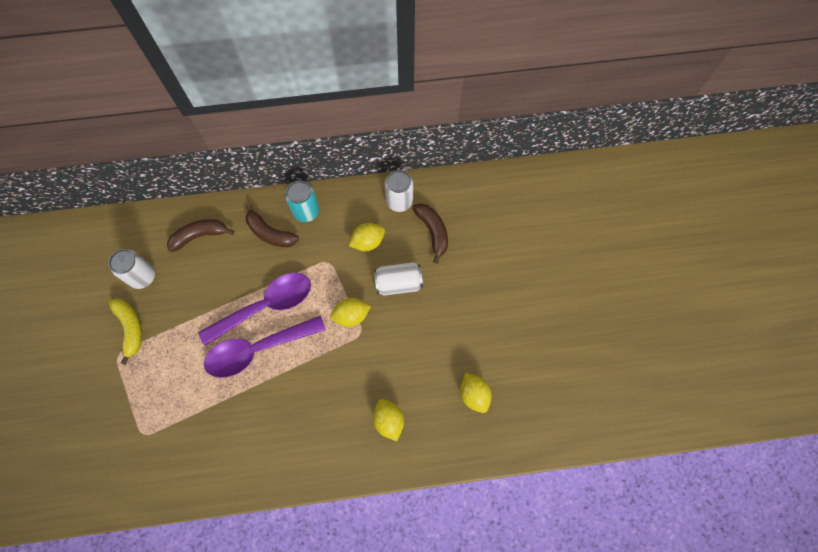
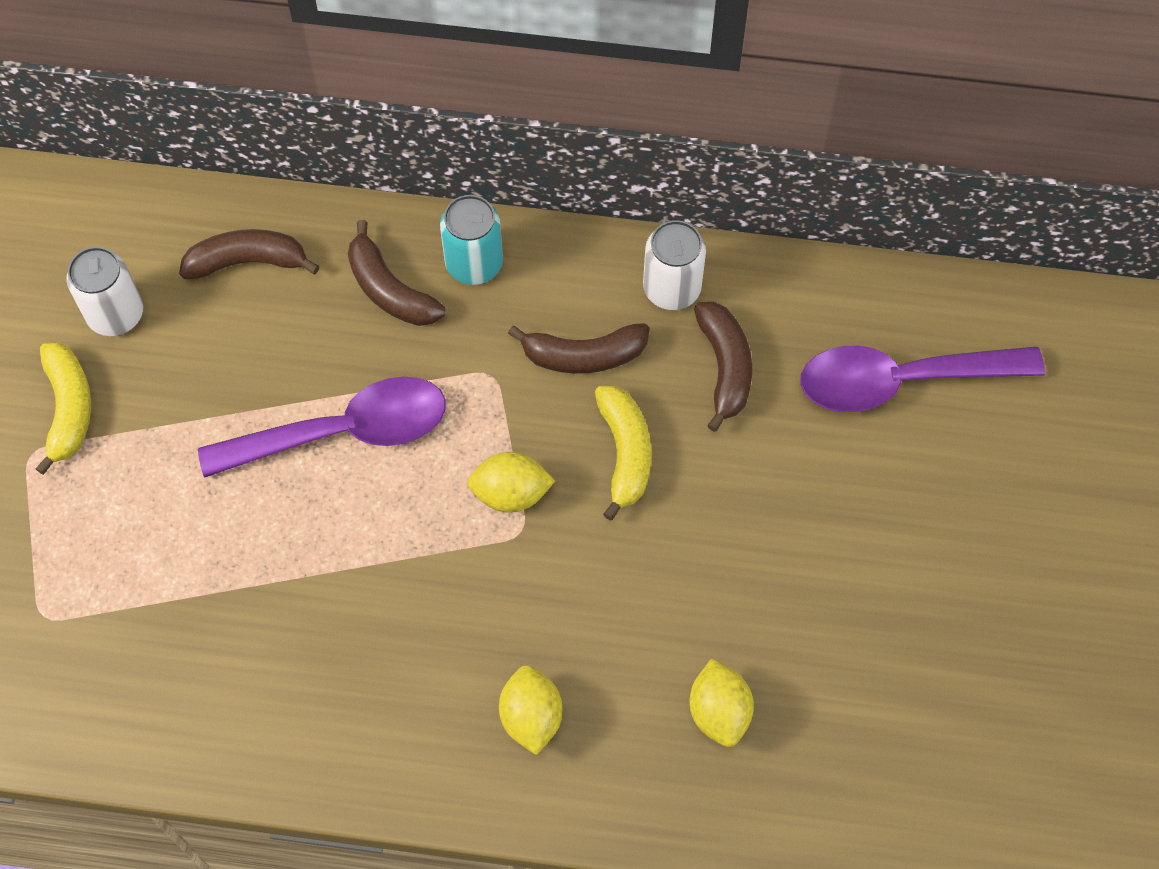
camera: 15 degrees right, 5 degrees down
(258, 349) = (306, 512): purple spoon -> purple spoon (901, 380)
(368, 242) = (584, 355): yellow lemon -> brown banana
(398, 283) = (624, 453): white can -> yellow banana

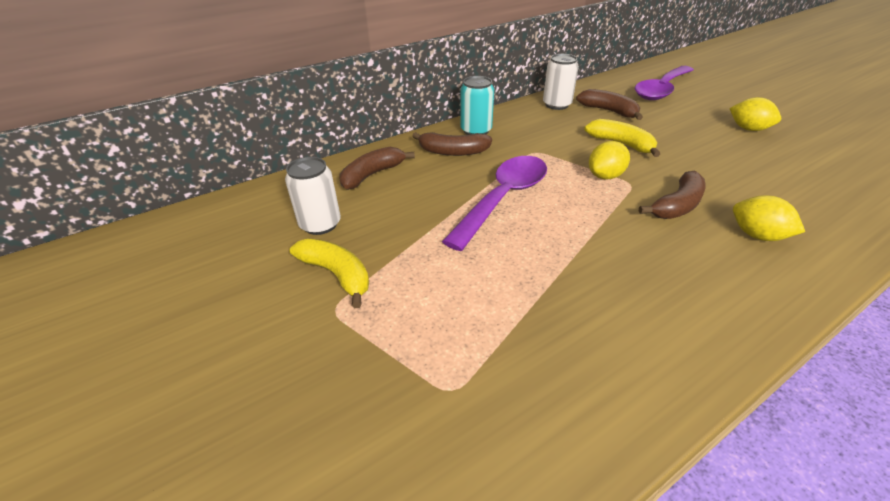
camera: 40 degrees left, 25 degrees down
(584, 355) = (558, 131): brown banana -> brown banana (677, 205)
(719, 712) = (801, 186): yellow lemon -> yellow lemon (748, 129)

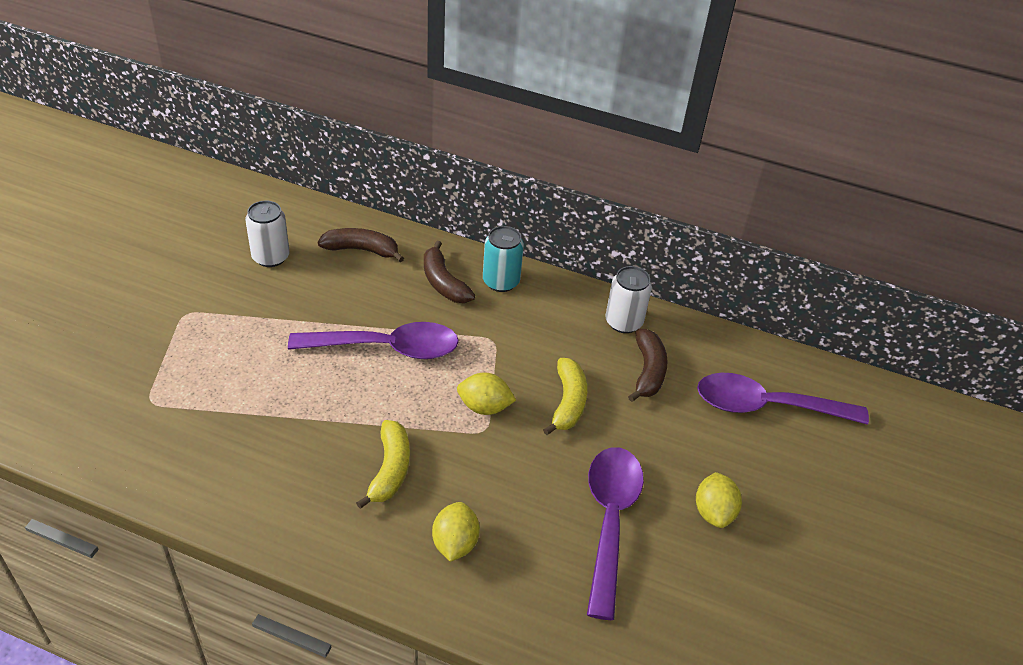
camera: 50 degrees right, 5 degrees up
(336, 274) = (220, 296): yellow banana -> yellow banana (390, 469)
(677, 205) = (467, 474): brown banana -> none
(748, 164) = (610, 521): none -> purple spoon

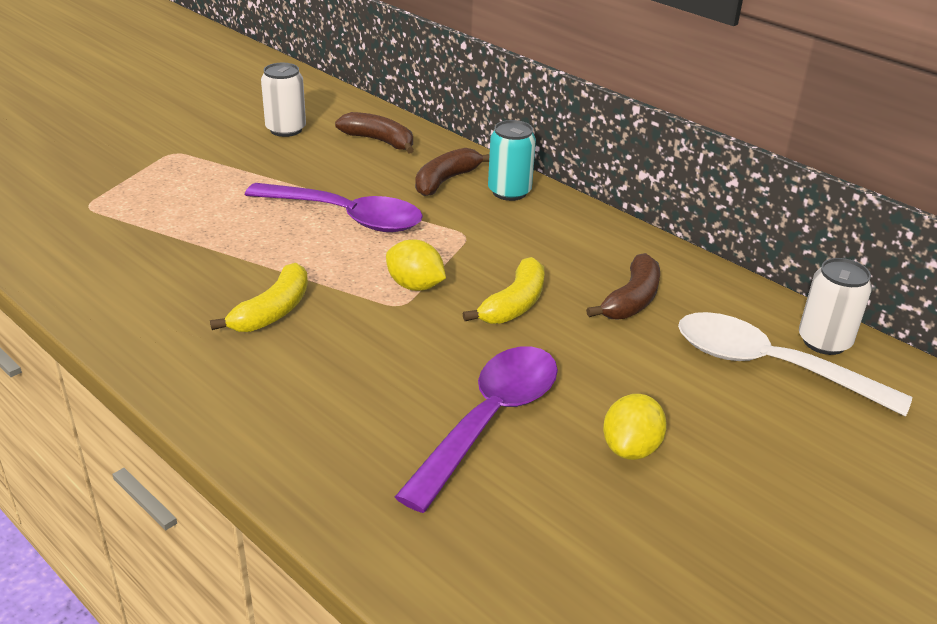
camera: 25 degrees right, 10 degrees down
(443, 283) = (445, 181): brown banana -> brown banana turned 45 degrees clockwise
(455, 543) = (293, 391): yellow lemon -> none
(623, 322) = (630, 252): white can -> white can (824, 341)
(767, 406) = (770, 366): purple spoon -> white spoon

